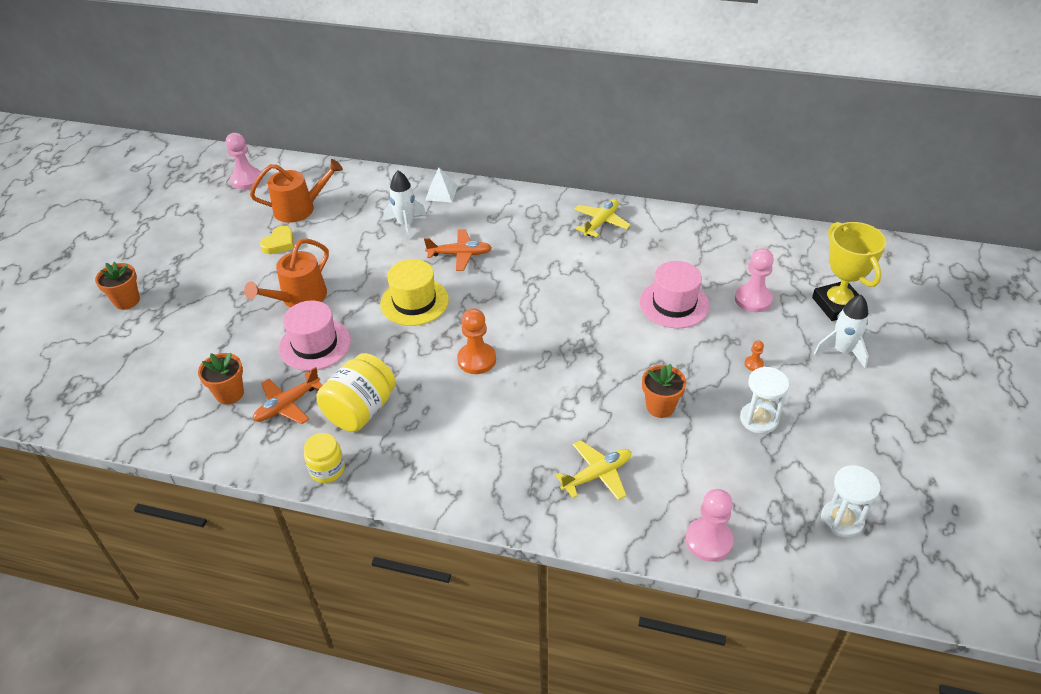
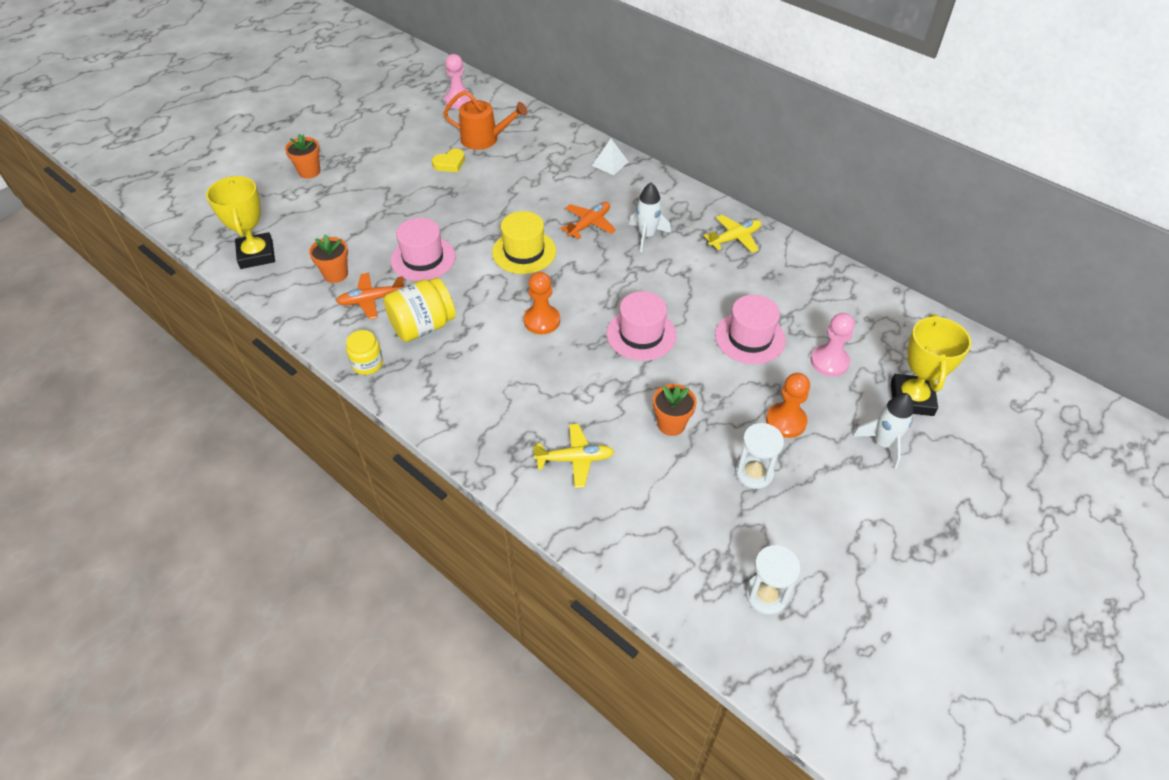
camera: 25 degrees right, 5 degrees up
(123, 407) = (256, 255): none -> yellow trophy
(300, 297) = (436, 215): orange watering can -> none
(406, 224) = (561, 182): white rocket -> white rocket (647, 236)
(460, 254) = (589, 224): orange plane -> orange plane turned 75 degrees counterclockwise
(578, 337) = (641, 334): none -> pink hat
(708, 541) = (631, 557): pink pawn -> none
(753, 364) = (786, 421): orange pawn -> orange pawn, size x2.12

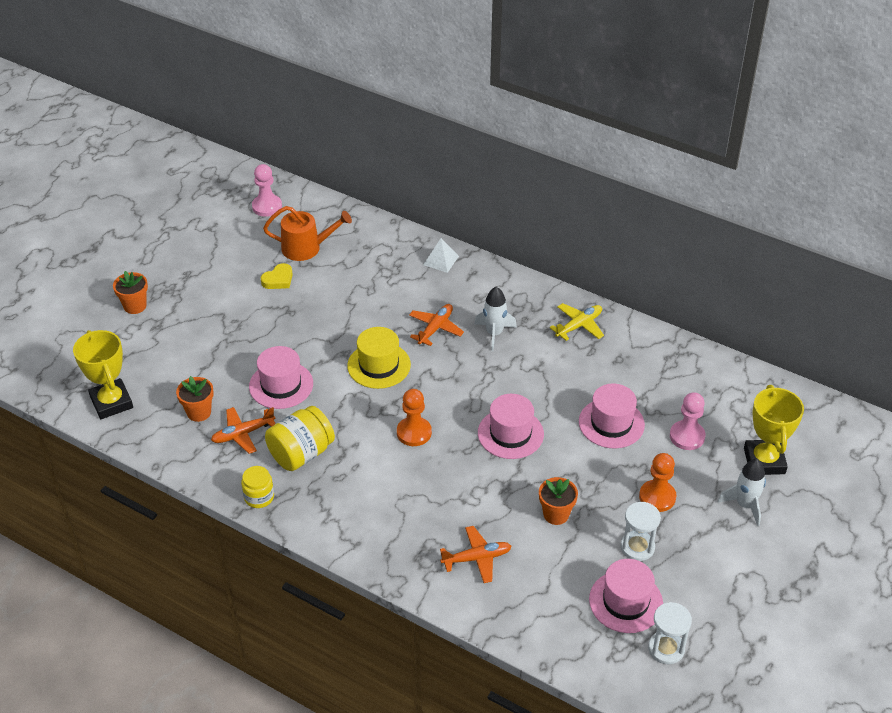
camera: 10 degrees left, 5 degrees down
(575, 459) = (477, 558): yellow plane -> orange plane
(729, 532) = (626, 601): none -> pink hat

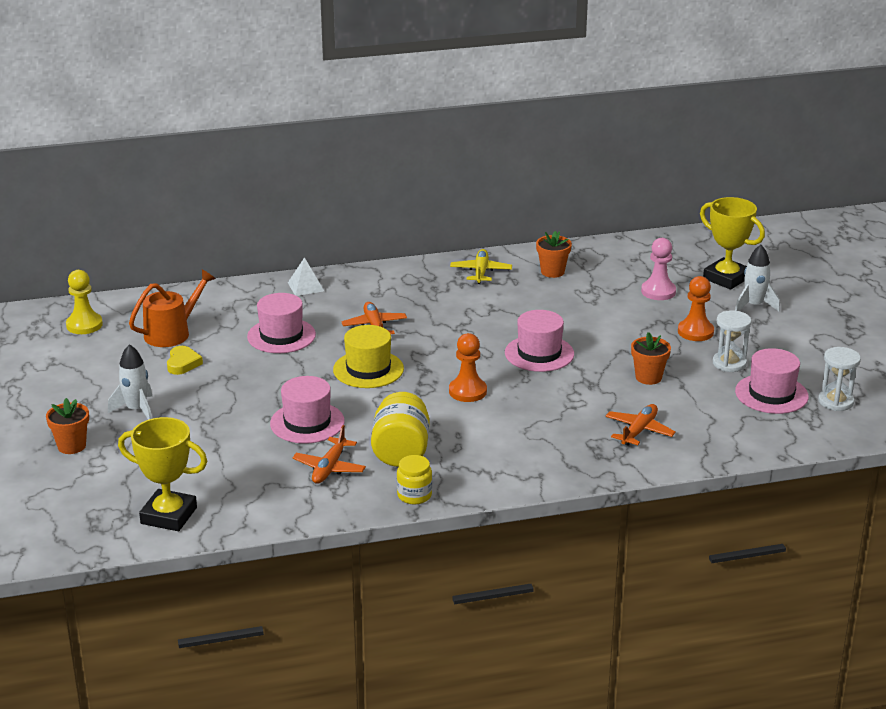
camera: 45 degrees left, 15 degrees down
(199, 412) = (265, 477): orange flower pot -> orange flower pot (552, 272)
(267, 206) = (84, 325): pink pawn -> yellow pawn
(494, 333) = (426, 307): white rocket -> white rocket (136, 410)
(611, 423) = (598, 311): pink hat -> pink hat (281, 336)

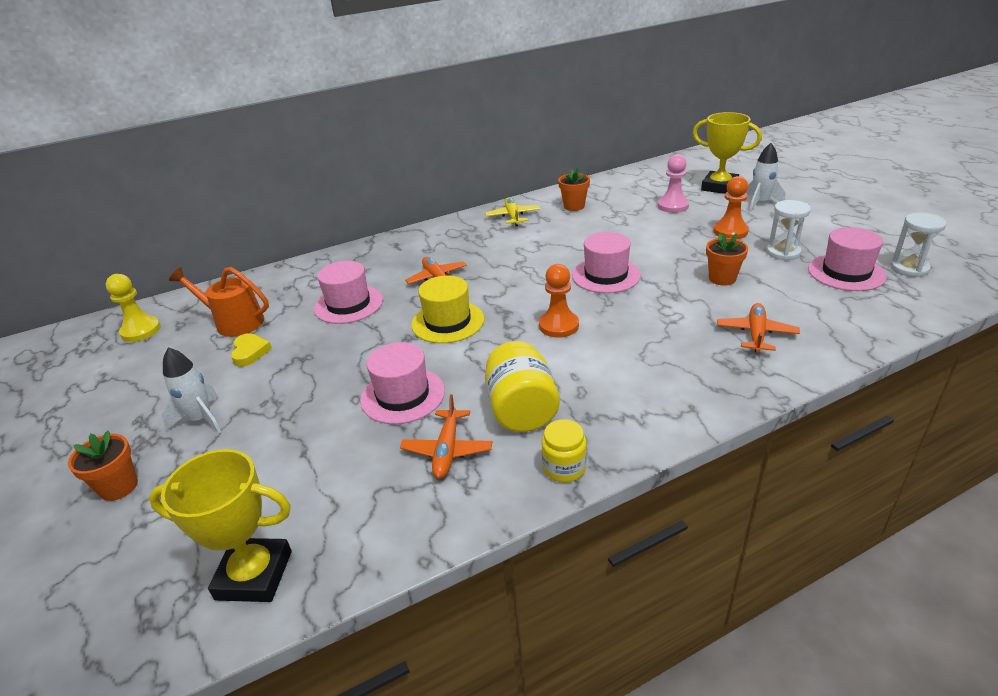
camera: 10 degrees left, 5 degrees up
(171, 333) = (235, 322): orange watering can -> orange watering can turned 105 degrees counterclockwise
(306, 286) = (360, 255): white pyramid -> none

